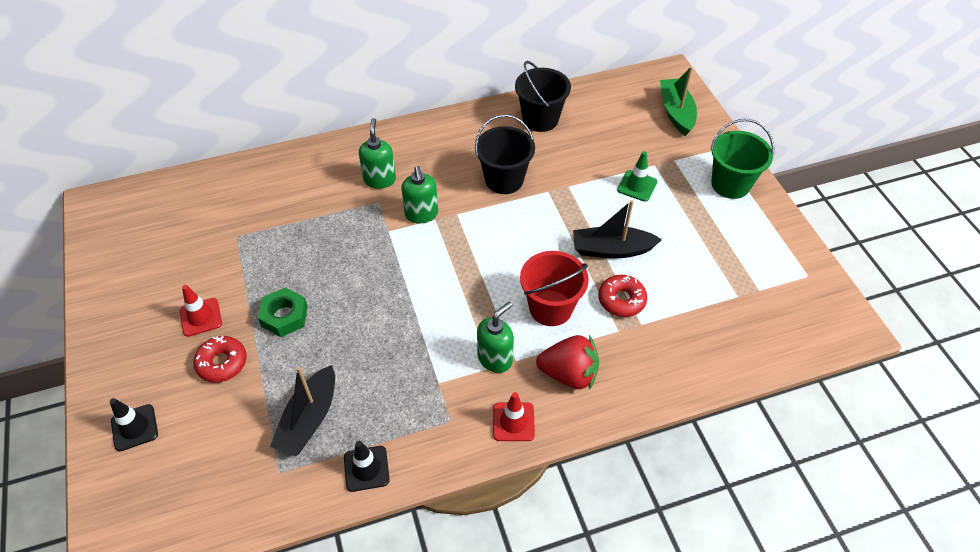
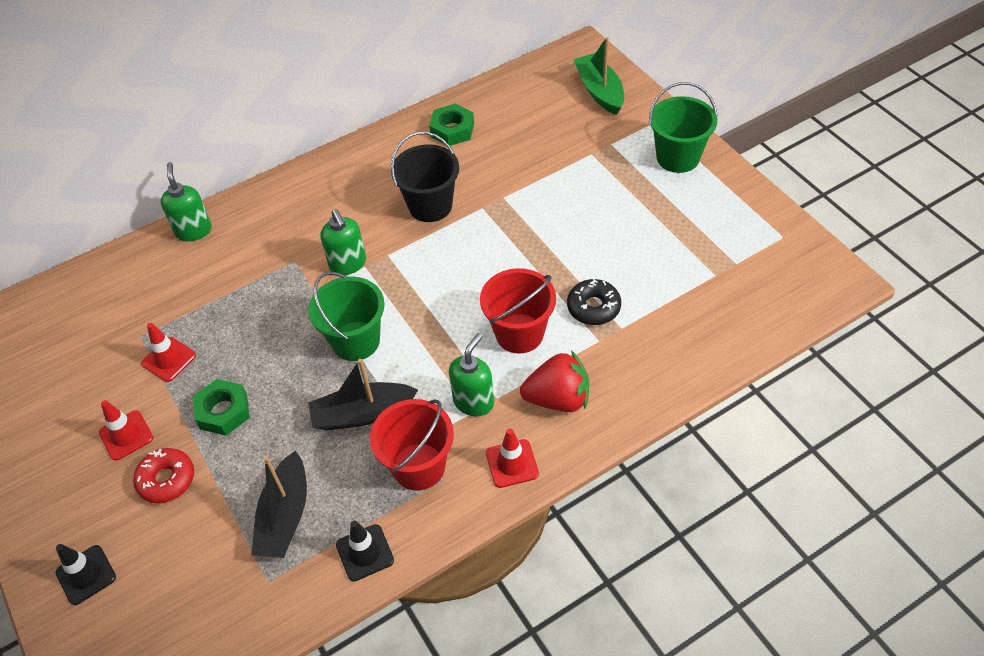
camera: 10 degrees left, 0 degrees up
(253, 261) = (169, 359): none -> red traffic cone
(380, 179) = (289, 236): green soap dispenser -> green soap dispenser (193, 230)
(410, 282) = (355, 341): none -> green bucket
(433, 404) = (419, 466): none -> red bucket
(540, 119) = (452, 130): black bucket -> green nut
(611, 249) = (569, 255): black boat -> black boat (362, 414)
(621, 300) = (593, 307): red donut -> black donut
(637, 186) = (578, 181): green traffic cone -> none

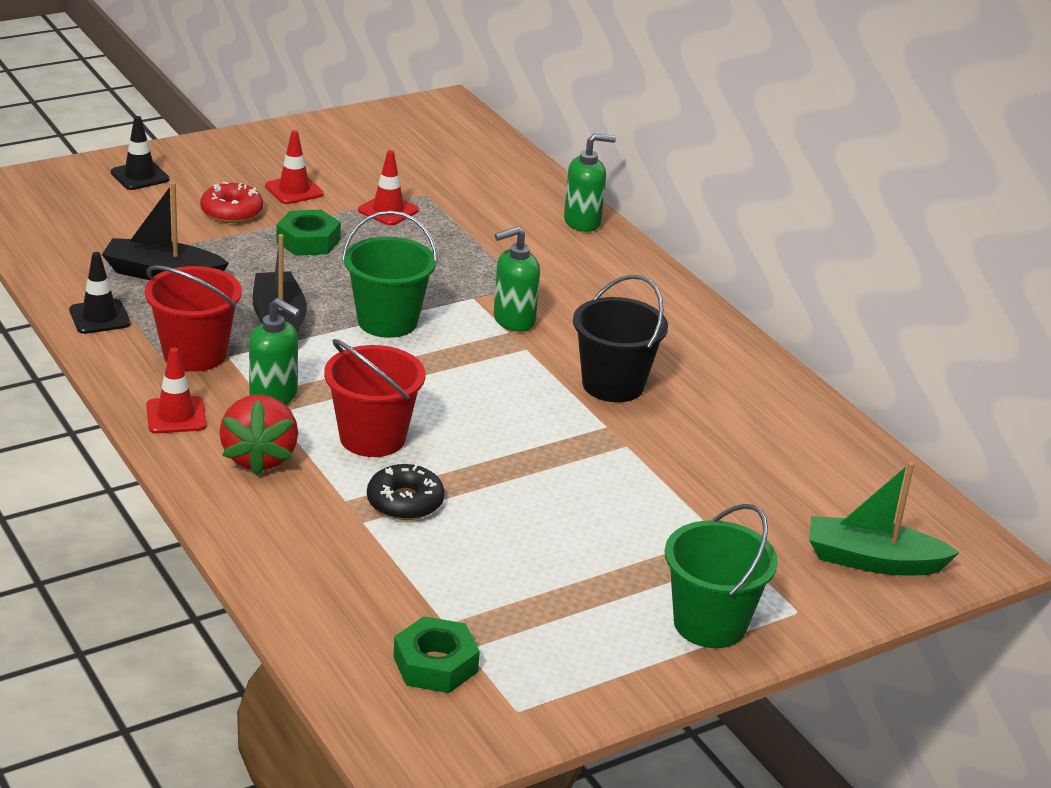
camera: 85 degrees right, 20 degrees down
(452, 130) = (770, 412): green nut -> green nut (435, 664)
(599, 91) = (873, 561): green boat -> green boat turned 150 degrees counterclockwise

